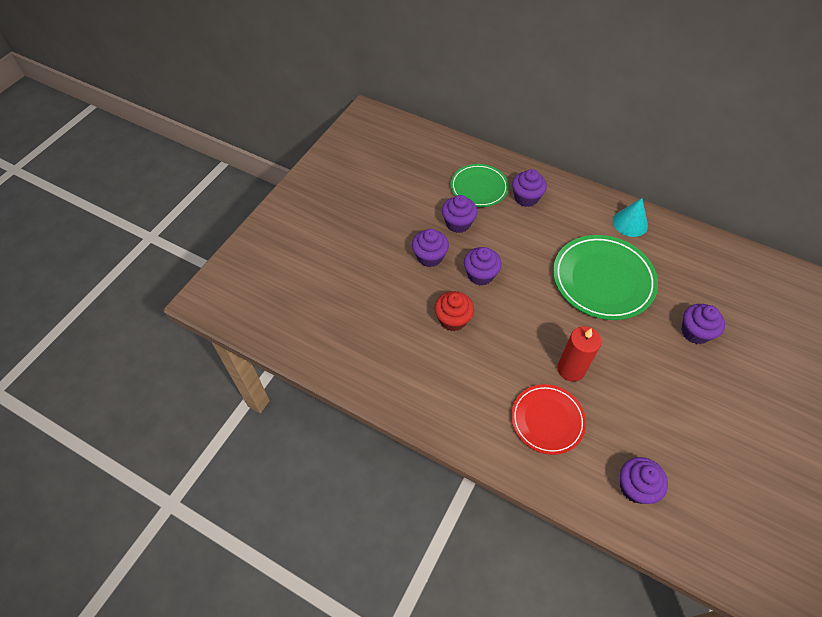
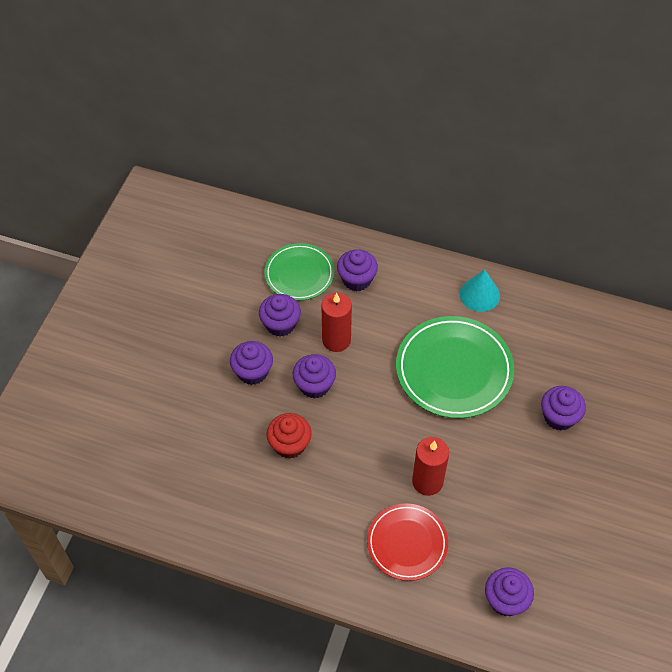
camera: 10 degrees left, 0 degrees up
(503, 242) = (336, 340): none -> red candle

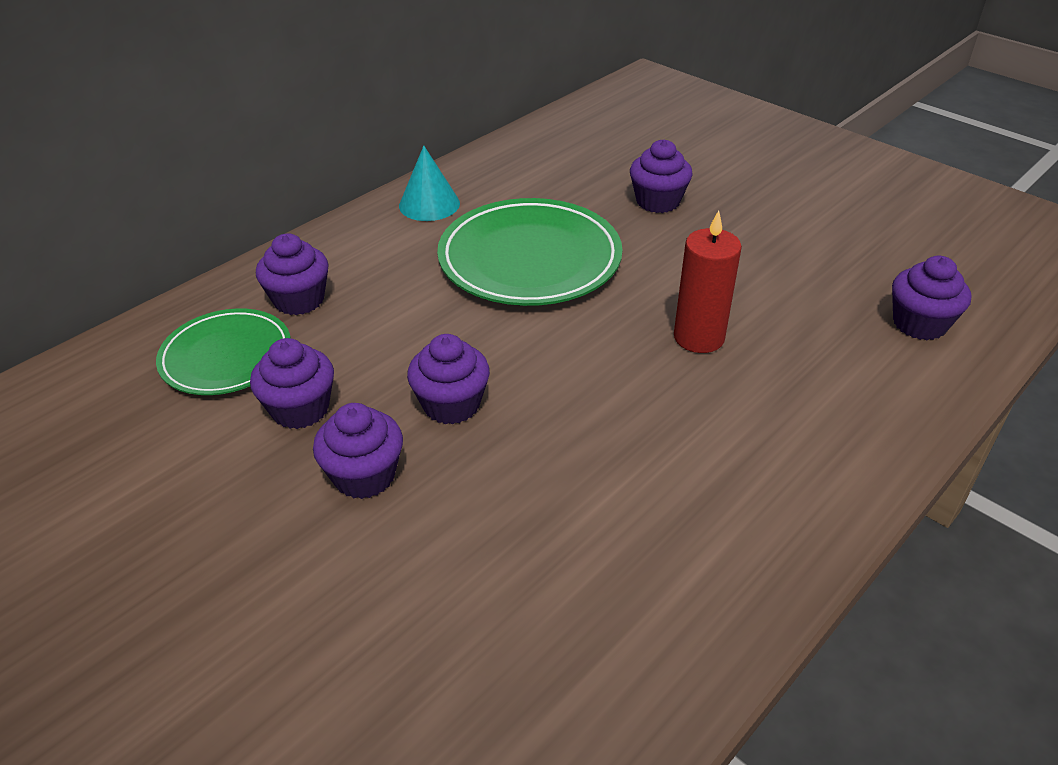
camera: 65 degrees left, 15 degrees down
(289, 444) = (546, 472): red cupcake -> none
(336, 340) = (387, 354): red candle -> none
(407, 543) = (797, 390): red plate -> none

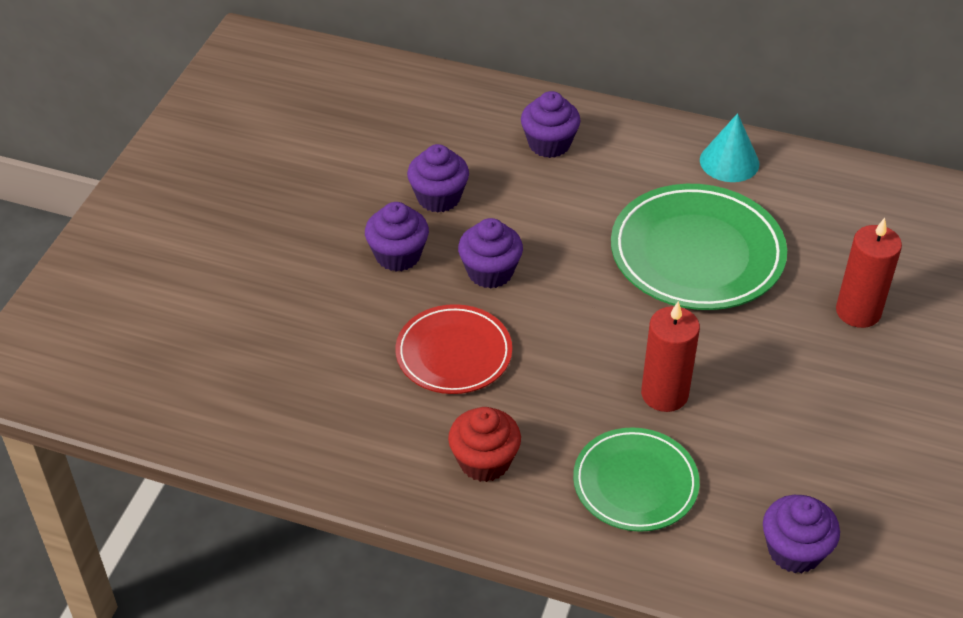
camera: 65 degrees right, 5 degrees up
(226, 357) = (465, 137): green plate -> green plate (635, 483)
(557, 476) = (454, 353): none -> red plate
(658, 201) = (858, 311): purple cupcake -> red candle
(736, 502) = (484, 461): none -> red cupcake

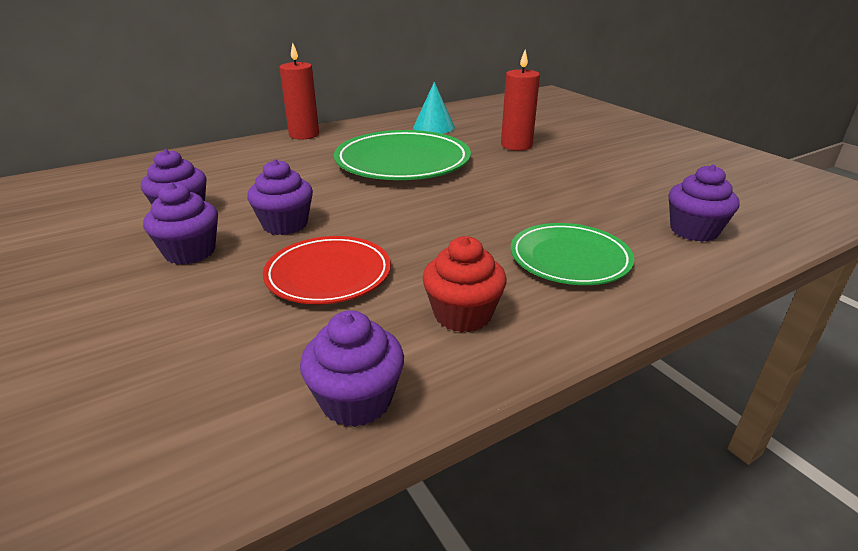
camera: 50 degrees left, 15 degrees down
(549, 144) = (233, 163): purple cupcake -> purple cupcake (356, 400)
(664, 394) = (499, 215): red candle -> red candle (304, 135)
(729, 162) = (356, 131): turquoise cone -> turquoise cone (434, 127)

